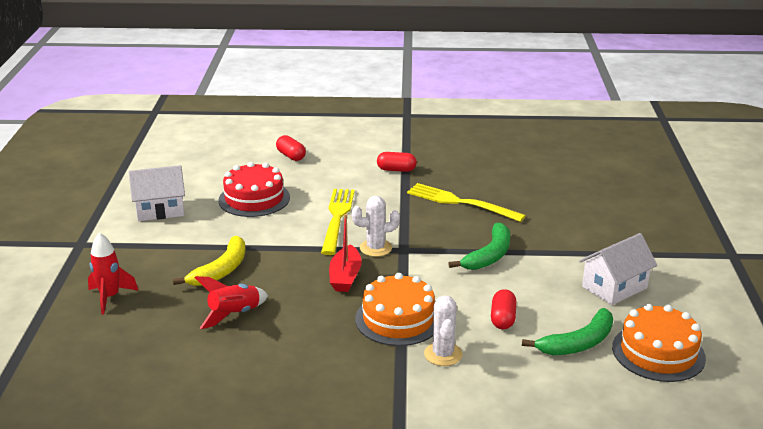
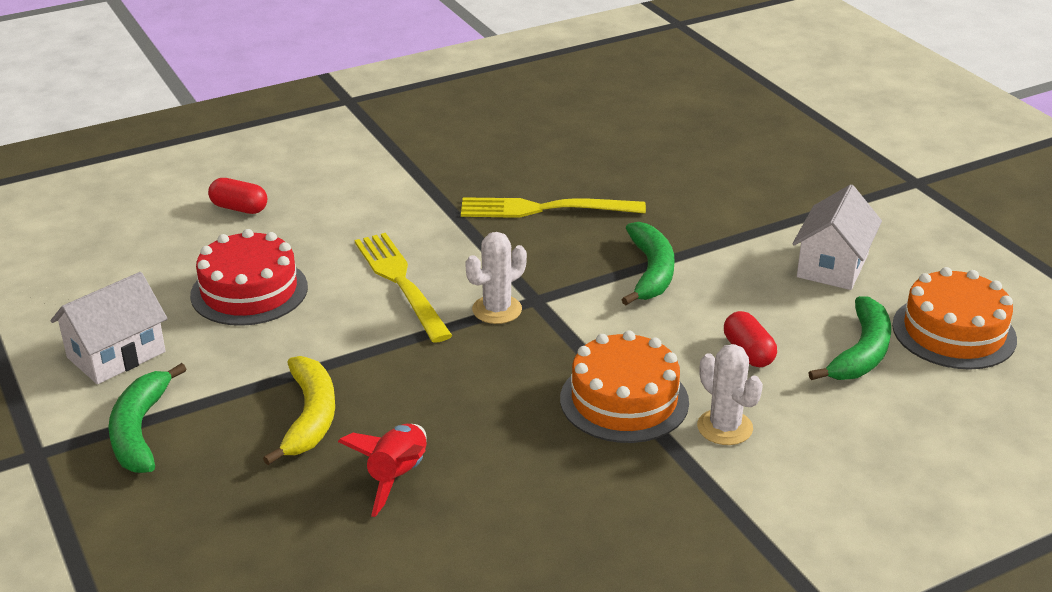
camera: 30 degrees left, 5 degrees up
(110, 297) = (177, 522): red rocket -> none
(135, 249) = (140, 430): none -> green banana
(345, 277) = (497, 365): red boat -> none
(396, 170) = (413, 186): red capsule -> none

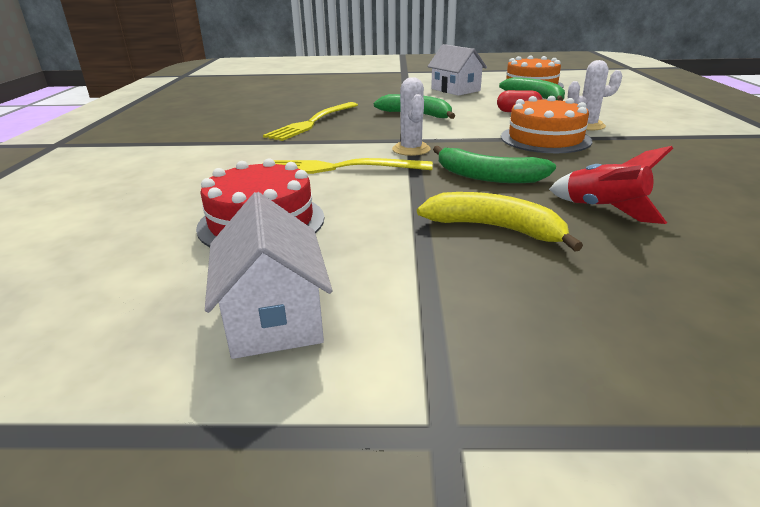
camera: 60 degrees left, 5 degrees down
(140, 430) = (451, 326): green banana -> green banana (487, 176)
(239, 208) = (117, 204): red capsule -> none

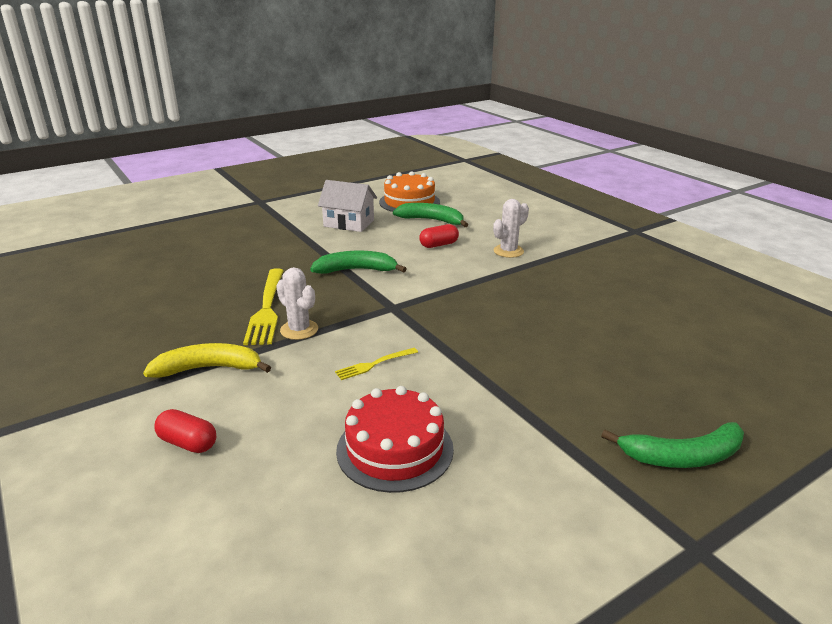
camera: 35 degrees left, 0 degrees up
(139, 176) = (188, 443): none -> red capsule
(274, 317) = (523, 527): white house -> none
(336, 168) = (374, 364): yellow fork -> yellow fork, size x0.52
(411, 149) = (408, 320): white cactus -> white cactus (299, 330)
(487, 176) = (501, 335): green banana -> green banana (682, 457)
(495, 228) = (564, 387): yellow banana -> yellow banana (209, 368)
(545, 139) = (495, 276): orange cake -> none
(604, 210) = (606, 344): red rocket -> none

